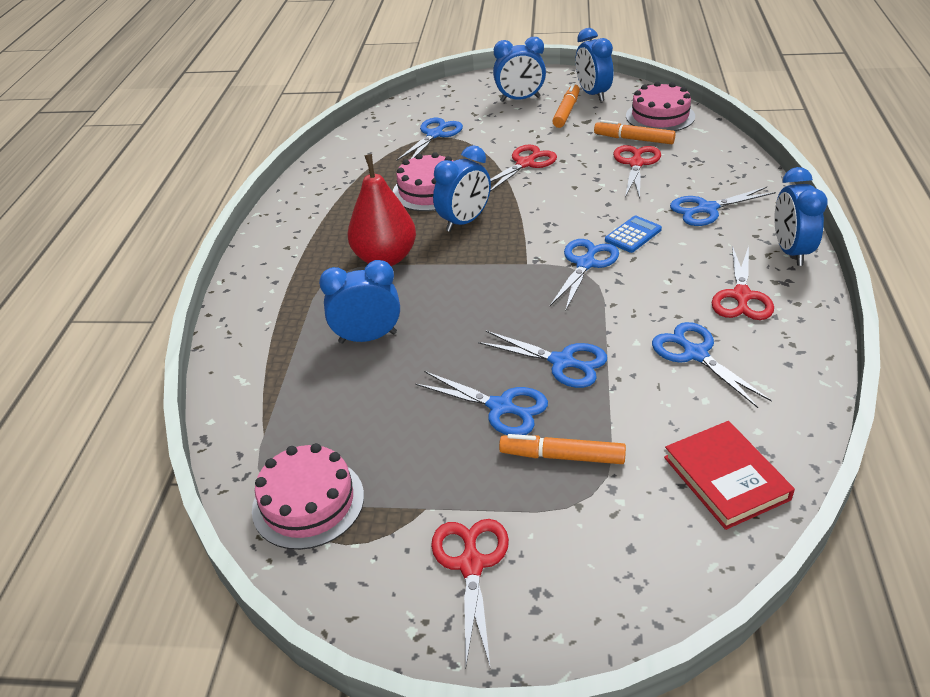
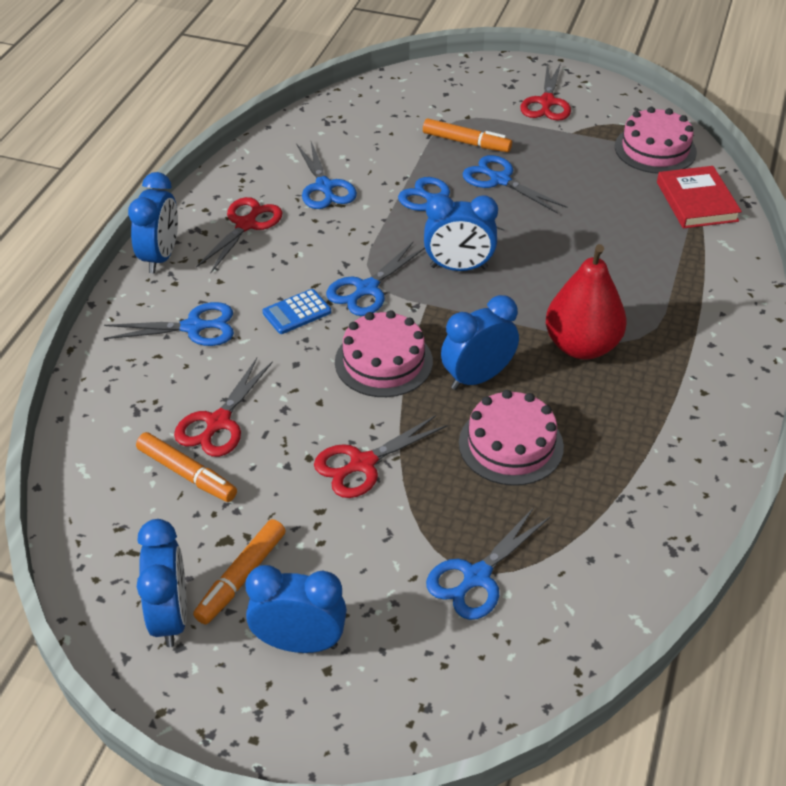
camera: 170 degrees left, 5 degrees up
(368, 338) = (606, 258): blue clock -> blue clock (458, 267)
(660, 116) = (112, 518): pink cake -> pink cake (383, 361)
(726, 478) = (363, 113): red book -> red book (697, 201)

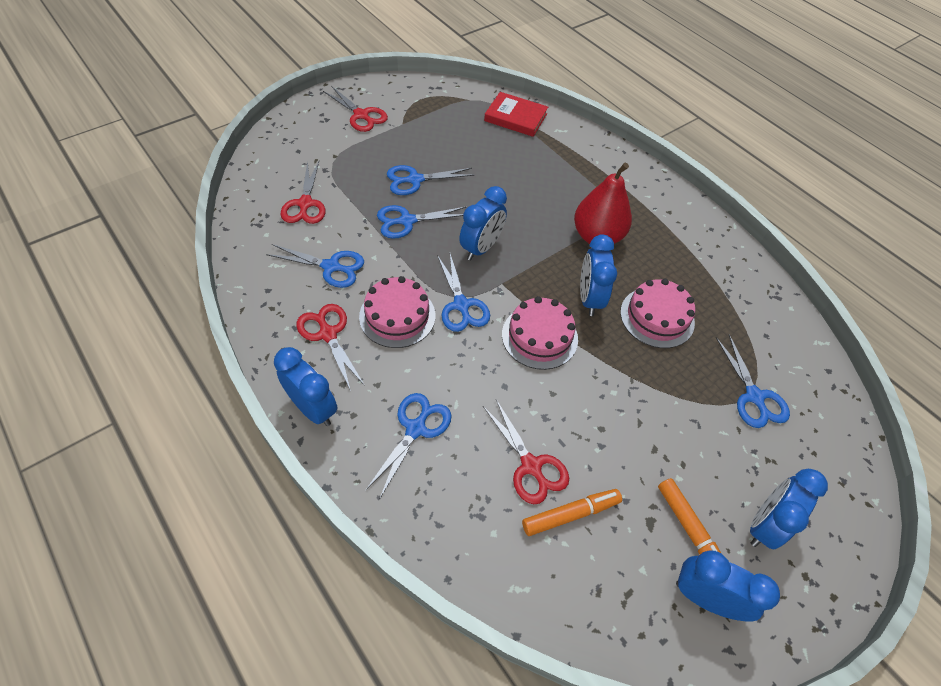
camera: 60 degrees left, 10 degrees up
(297, 312) = (452, 356): blue calculator -> none
(363, 464) = (626, 401): red scissors -> red scissors (305, 204)
(466, 142) = (361, 172): orange marker -> none
(655, 149) = (454, 103): pink cake -> pink cake (397, 316)

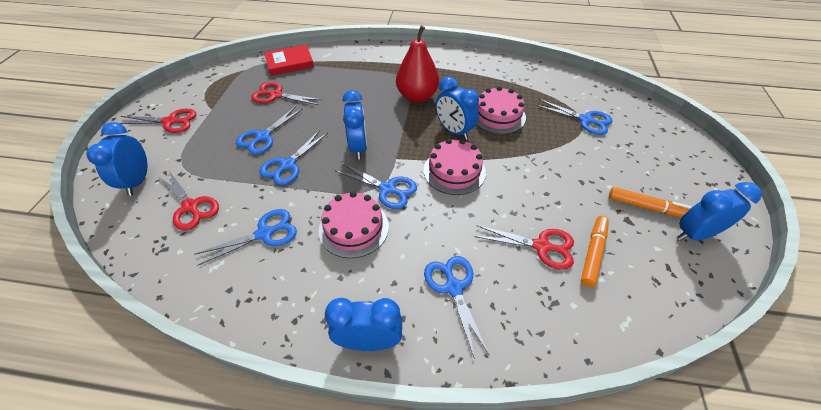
camera: 40 degrees left, 5 degrees down
(328, 334) = (317, 280): red scissors -> red scissors (276, 95)
(764, 525) = (666, 175): blue clock -> blue clock (138, 181)

